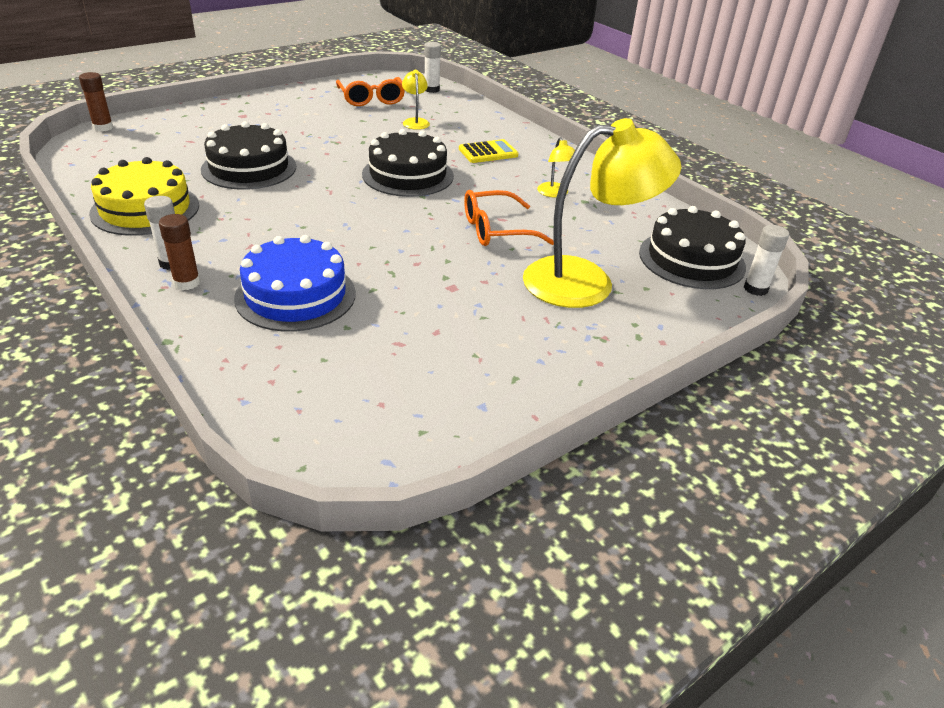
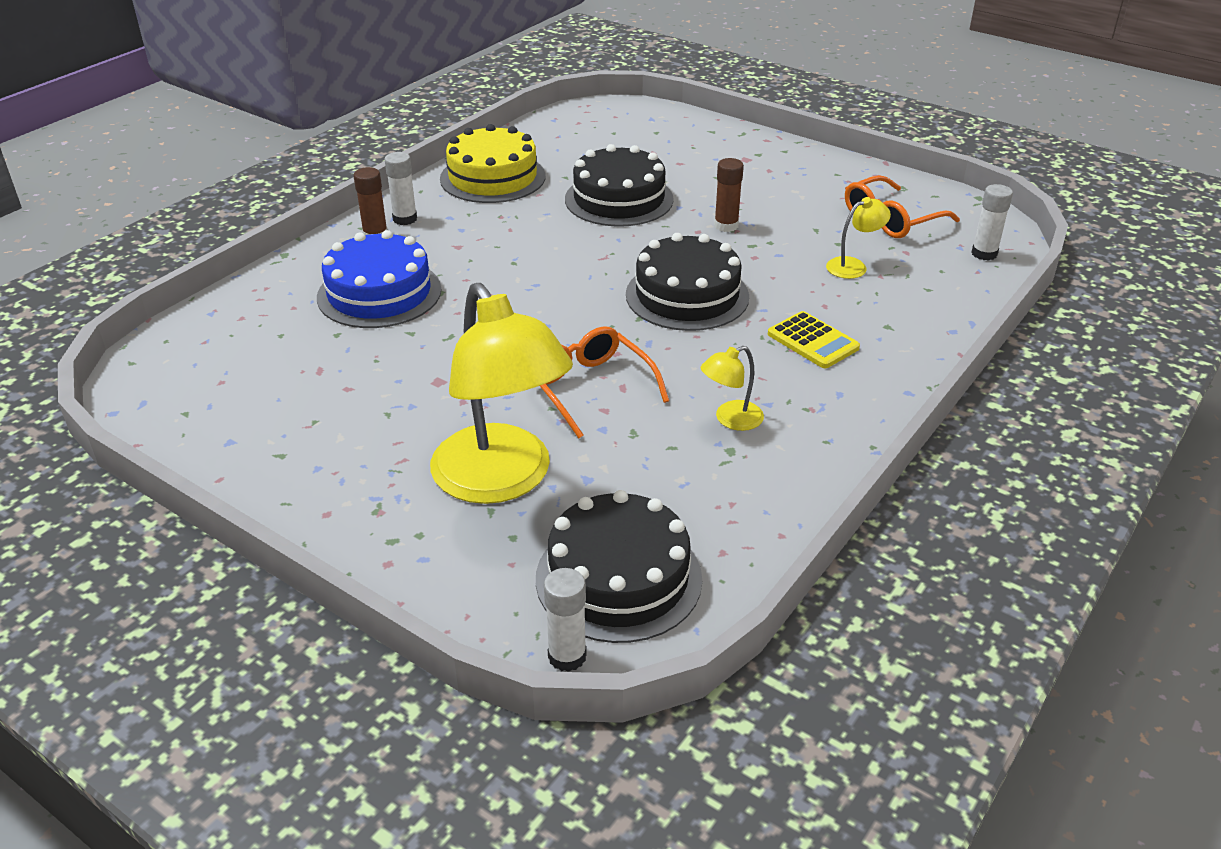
camera: 75 degrees right, 0 degrees up
(103, 127) = (641, 106): brown glue stick -> brown glue stick (726, 226)

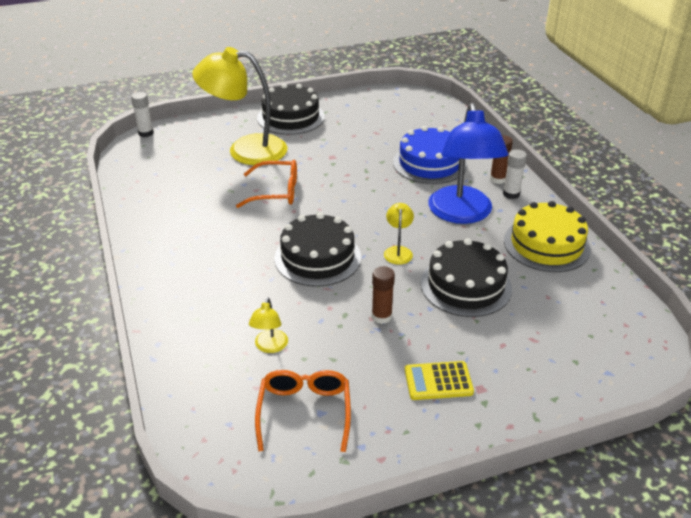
camera: 125 degrees right, 0 degrees up
(486, 236) = (462, 214): none -> blue lamp
(618, 578) = (160, 154): black cake -> black cake (291, 117)
(730, 419) = (202, 220): yellow lamp -> yellow lamp (398, 251)
(813, 341) = (221, 280): yellow calculator -> yellow calculator (438, 381)
(984, 254) = (206, 431): white glue stick -> none

